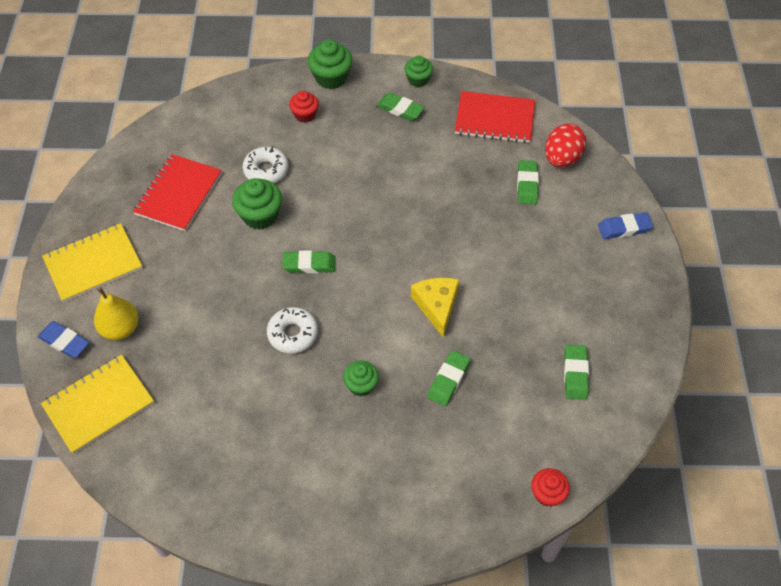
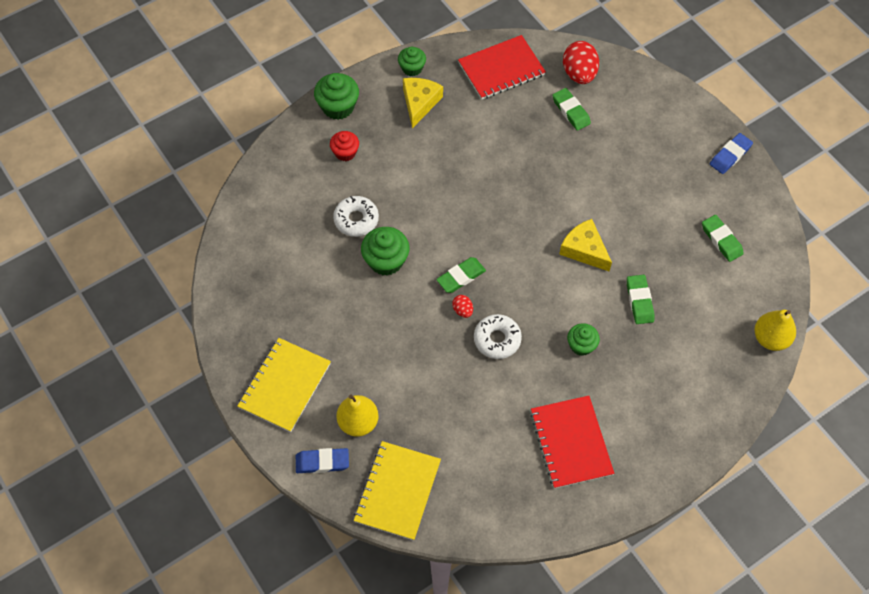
camera: 35 degrees left, 5 degrees up
(178, 194) = (301, 283): red notebook -> red notebook (571, 443)
(286, 292) = (462, 310): none -> red egg
(400, 109) = (419, 103): green eraser -> yellow cheese
(547, 493) = (770, 338): red cupcake -> yellow pear
(624, 228) = (668, 105): blue eraser -> blue eraser (730, 155)

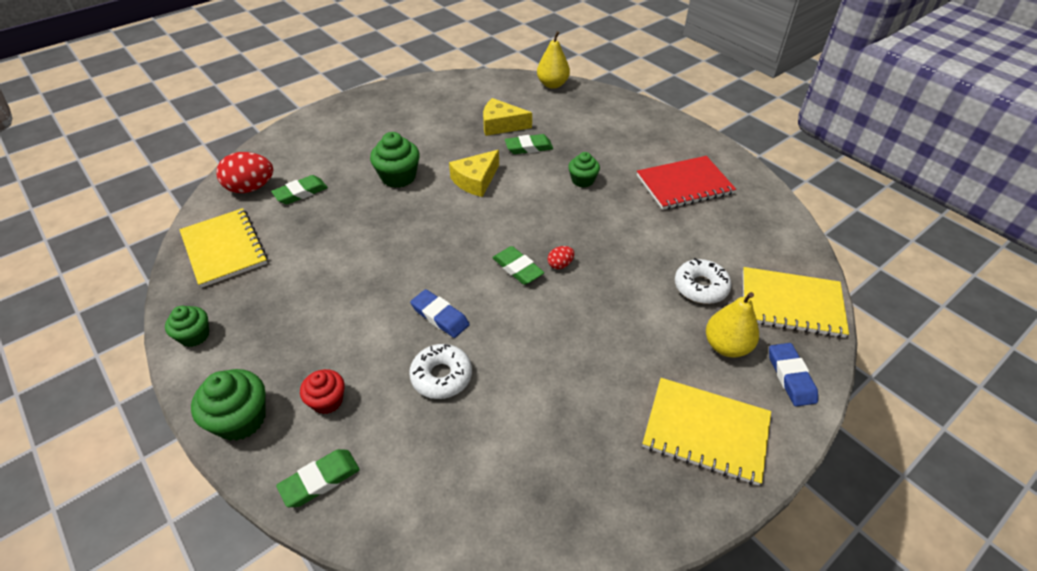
camera: 95 degrees left, 15 degrees down
(386, 261) = (502, 338): green cupcake -> green cupcake (398, 177)
(419, 103) = (257, 323): yellow cheese -> yellow cheese (501, 125)
(497, 339) = (589, 236): white donut -> white donut (701, 287)
(501, 69) = (224, 248): red notebook -> yellow notebook
(721, 240) = (461, 105): green eraser -> green eraser (320, 480)
(730, 155) = (371, 99): blue eraser -> blue eraser (440, 316)

